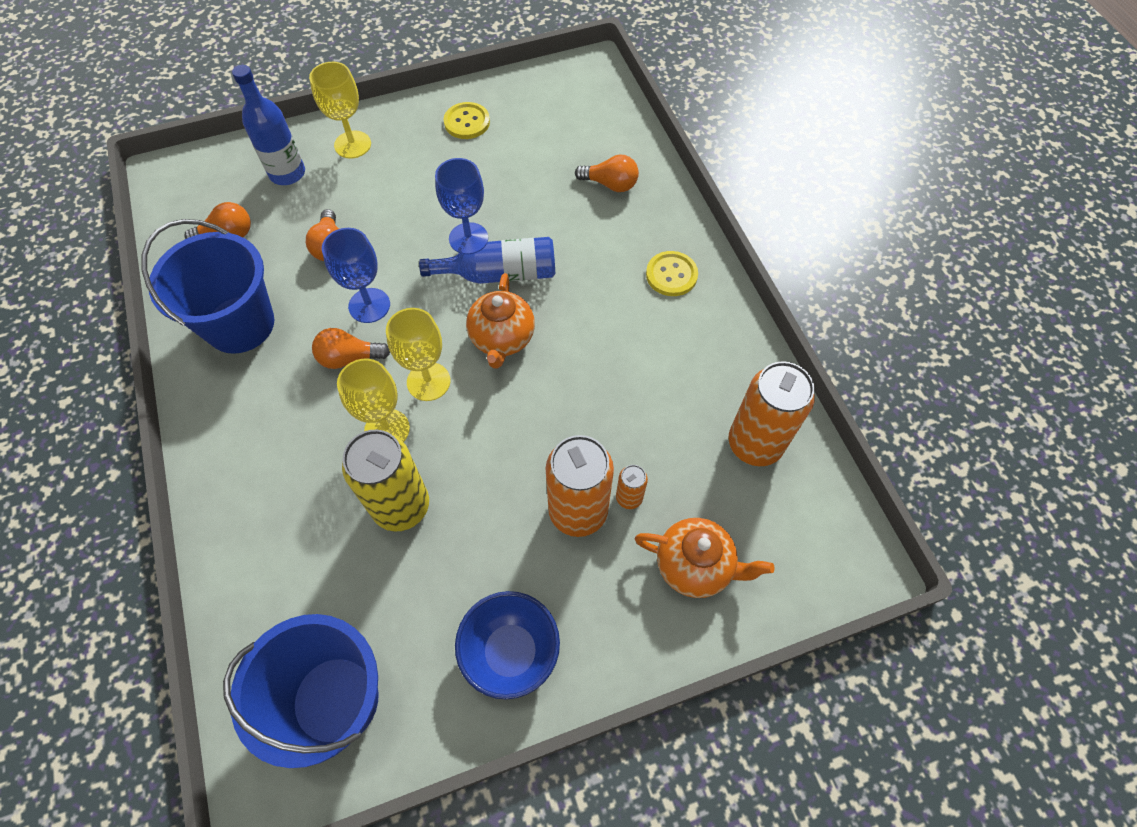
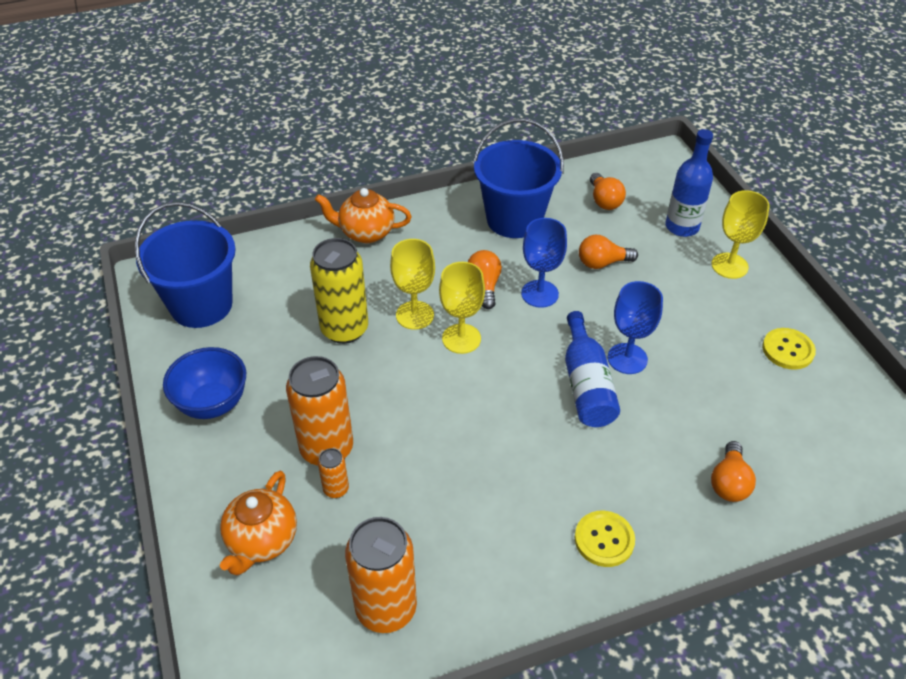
camera: 90 degrees right, 15 degrees down
(502, 339) = (509, 389): orange teapot -> orange teapot (366, 233)

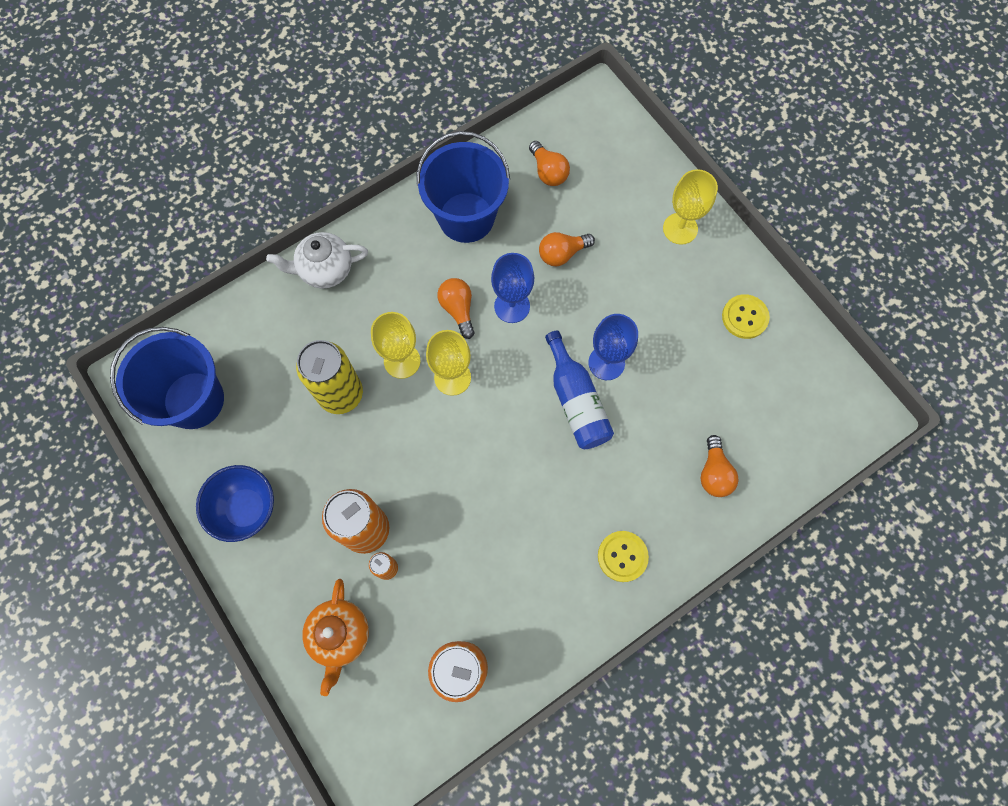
camera: 15 degrees left, 25 degrees up
(366, 233) = (325, 270): orange teapot -> white teapot
(682, 227) = (628, 189): blue bottle -> none

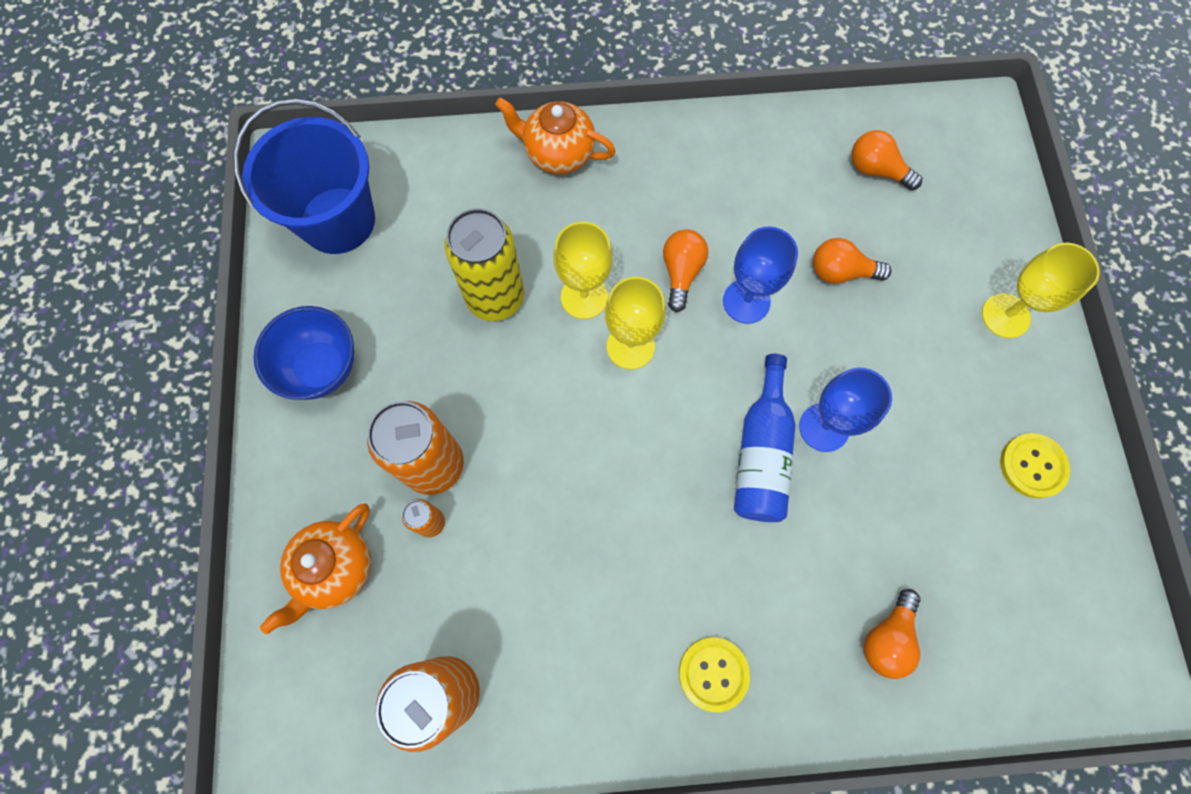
camera: 30 degrees right, 0 degrees up
(325, 270) = (558, 153): white teapot -> orange teapot
(466, 217) = (750, 174): blue bucket -> none
(548, 172) = (876, 170): orange light bulb -> orange light bulb turned 120 degrees clockwise

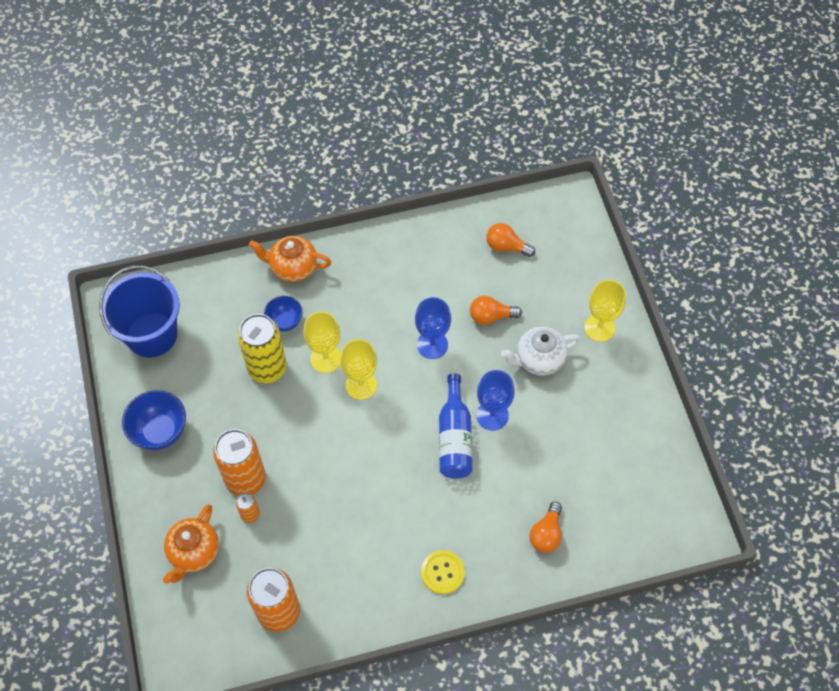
camera: 10 degrees left, 10 degrees down
(533, 231) = (285, 321): none -> blue bowl
(681, 273) = (387, 333): orange light bulb -> none
(906, 350) = (538, 359): none -> white teapot
(1032, 466) = (625, 417): yellow button -> none

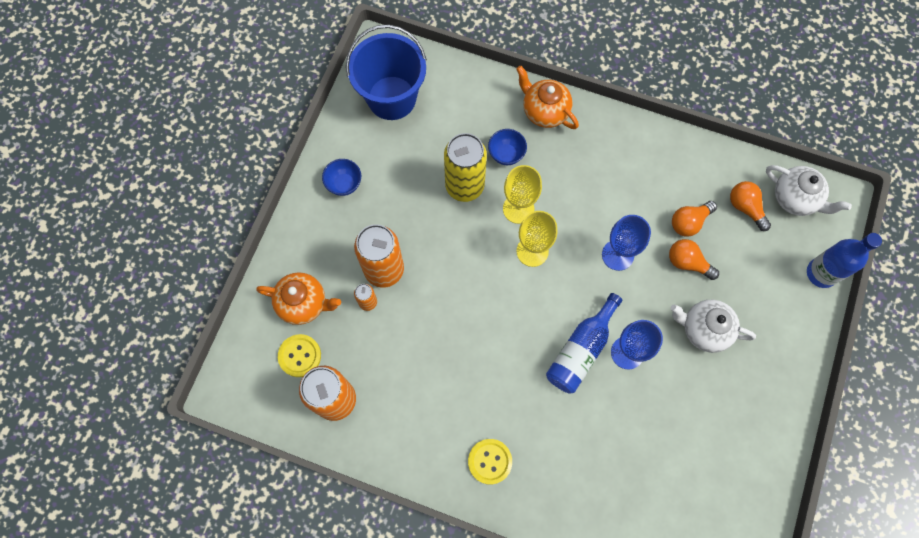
camera: 35 degrees right, 10 degrees up
(160, 431) = (344, 184): blue bowl -> blue bowl, size x0.64
(194, 552) = (303, 303): orange teapot -> orange teapot turned 135 degrees counterclockwise
(221, 597) = (299, 356): none -> yellow button
(539, 217) = (795, 198): none -> white teapot
(546, 533) = (602, 490): orange light bulb -> orange light bulb (689, 222)
(596, 261) = (821, 273): none -> blue bottle
(599, 327) = (780, 336): yellow goblet -> none

